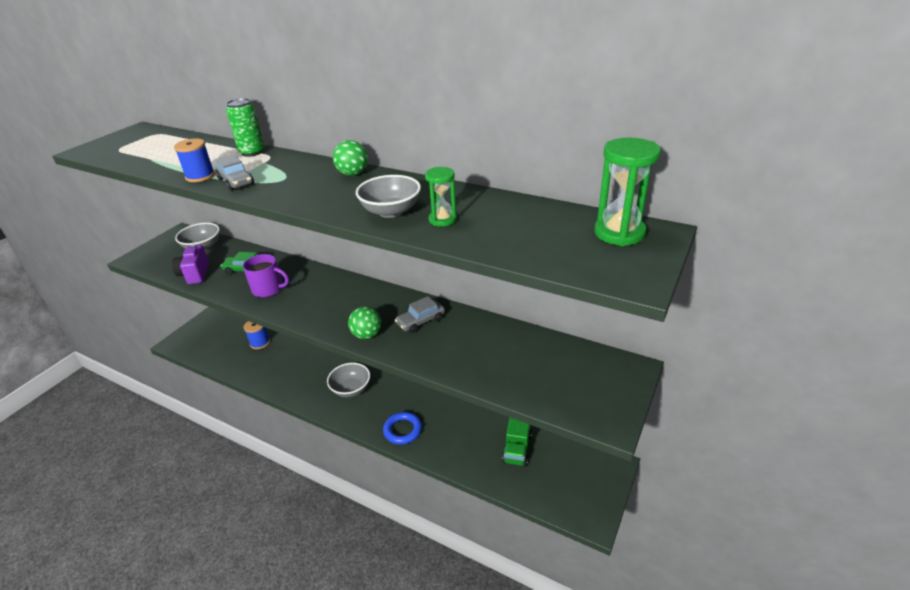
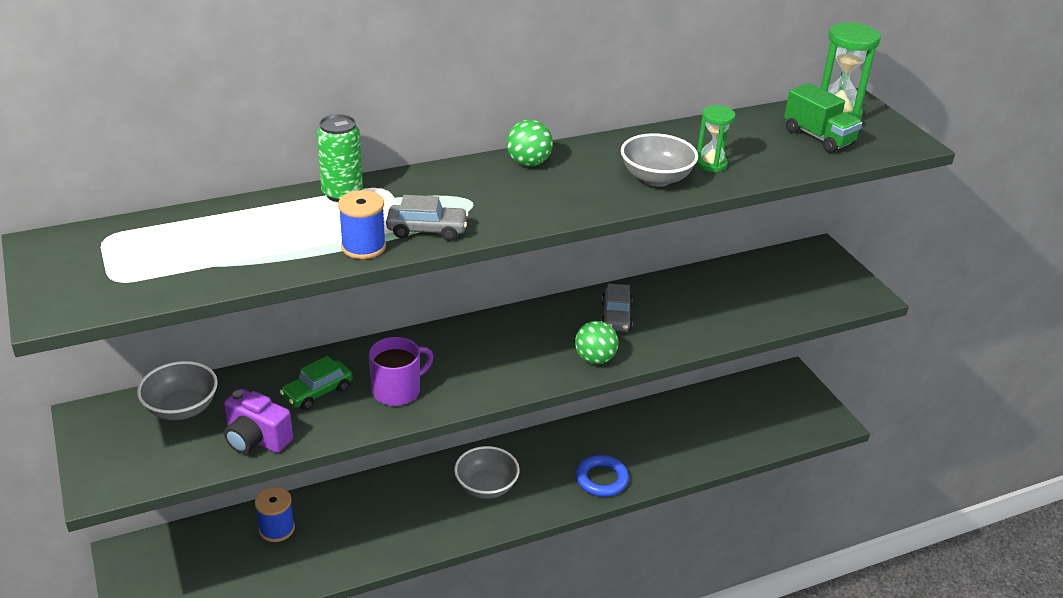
camera: 55 degrees left, 0 degrees up
(517, 448) = (712, 416): green truck -> green truck (818, 137)

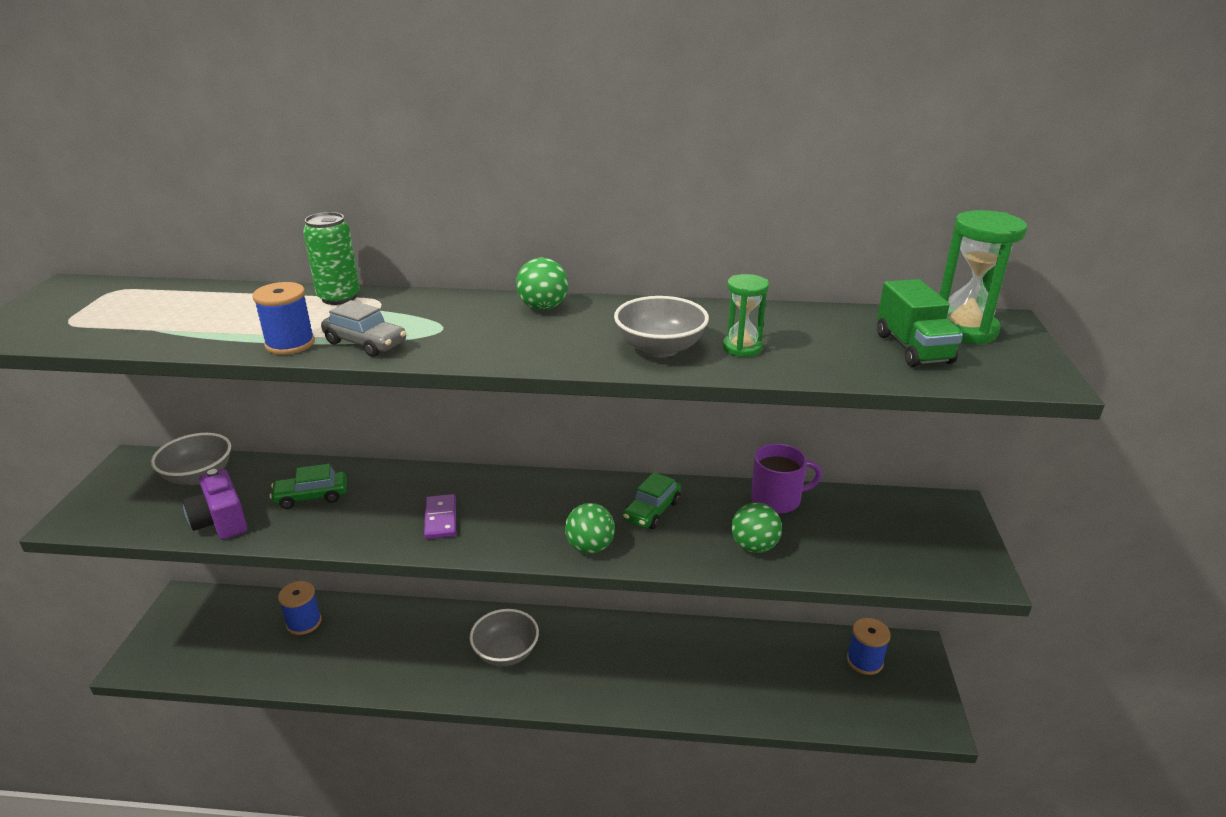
camera: 30 degrees right, 5 degrees down
(397, 390) = (377, 517): purple mug -> purple mug (777, 499)
(454, 375) = (441, 519): none -> purple domino
(601, 479) = (622, 688): blue ring -> none
(616, 316) = (652, 511): grey car -> green car
(711, 321) = (754, 546): none -> green ball
(762, 395) = (864, 661): none -> blue spool

